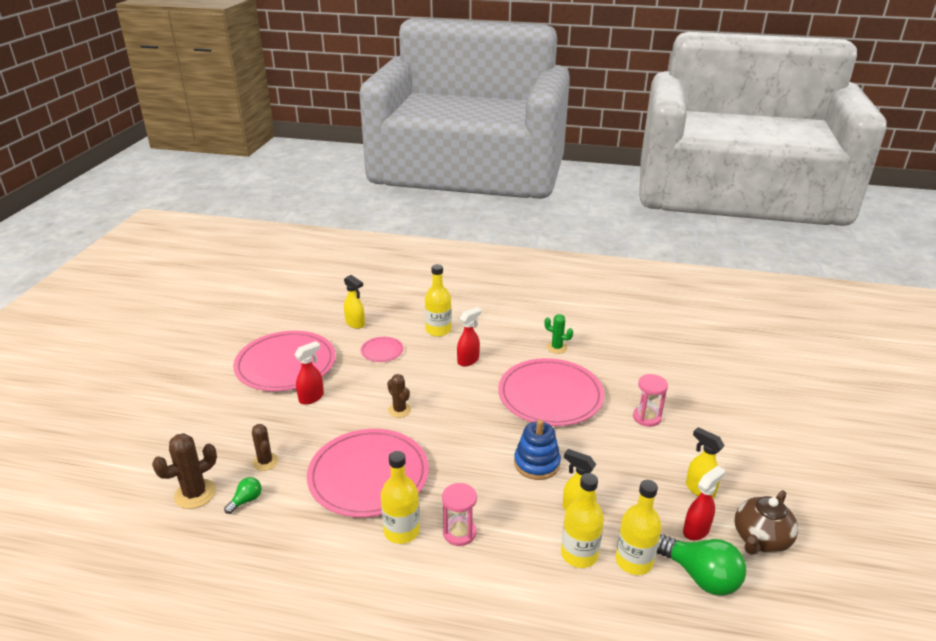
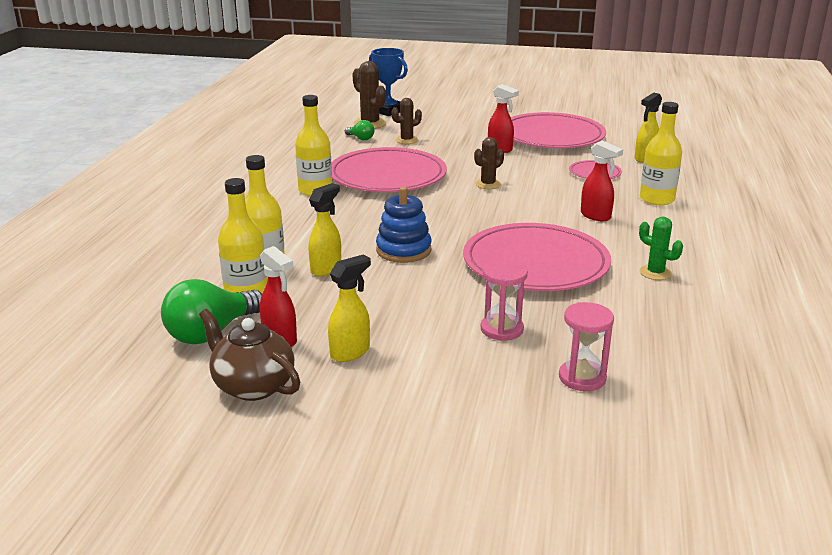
camera: 90 degrees right, 5 degrees down
(151, 478) = (388, 111): none -> blue trophy
(459, 533) = (308, 213): pink hourglass -> pink hourglass (582, 378)
(556, 348) = (655, 273): green cactus -> green cactus turned 75 degrees counterclockwise

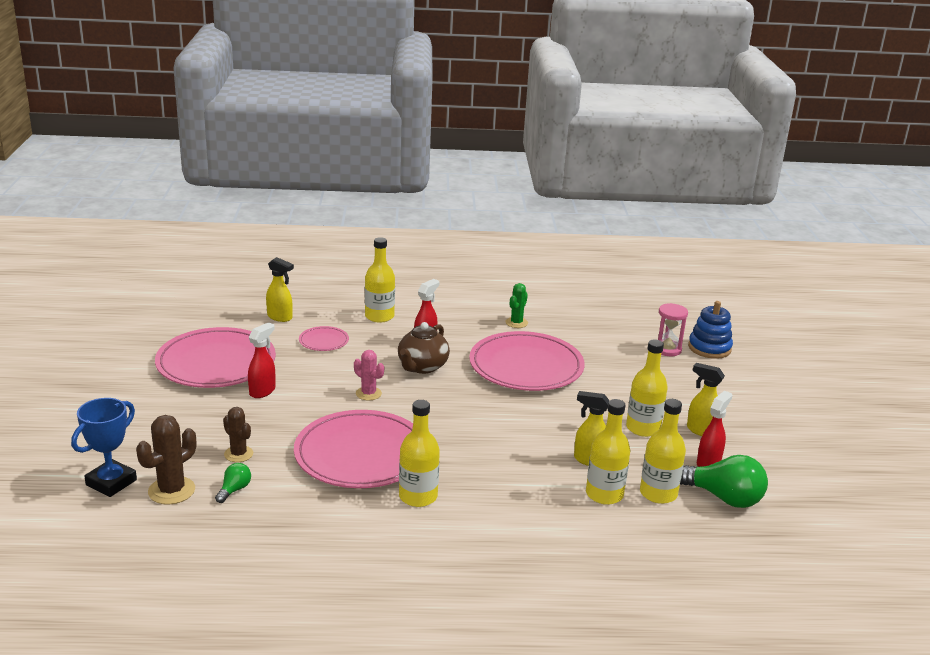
camera: 105 degrees left, 0 degrees up
(252, 386) = (769, 463): brown teapot -> brown teapot (422, 367)
(373, 312) = (643, 428): none -> yellow bottle
(403, 250) = (534, 426): blue stacking toy -> blue stacking toy (709, 348)
(488, 184) = (368, 393): brown cactus -> pink cactus
(501, 329) = (631, 376): pink hourglass -> none

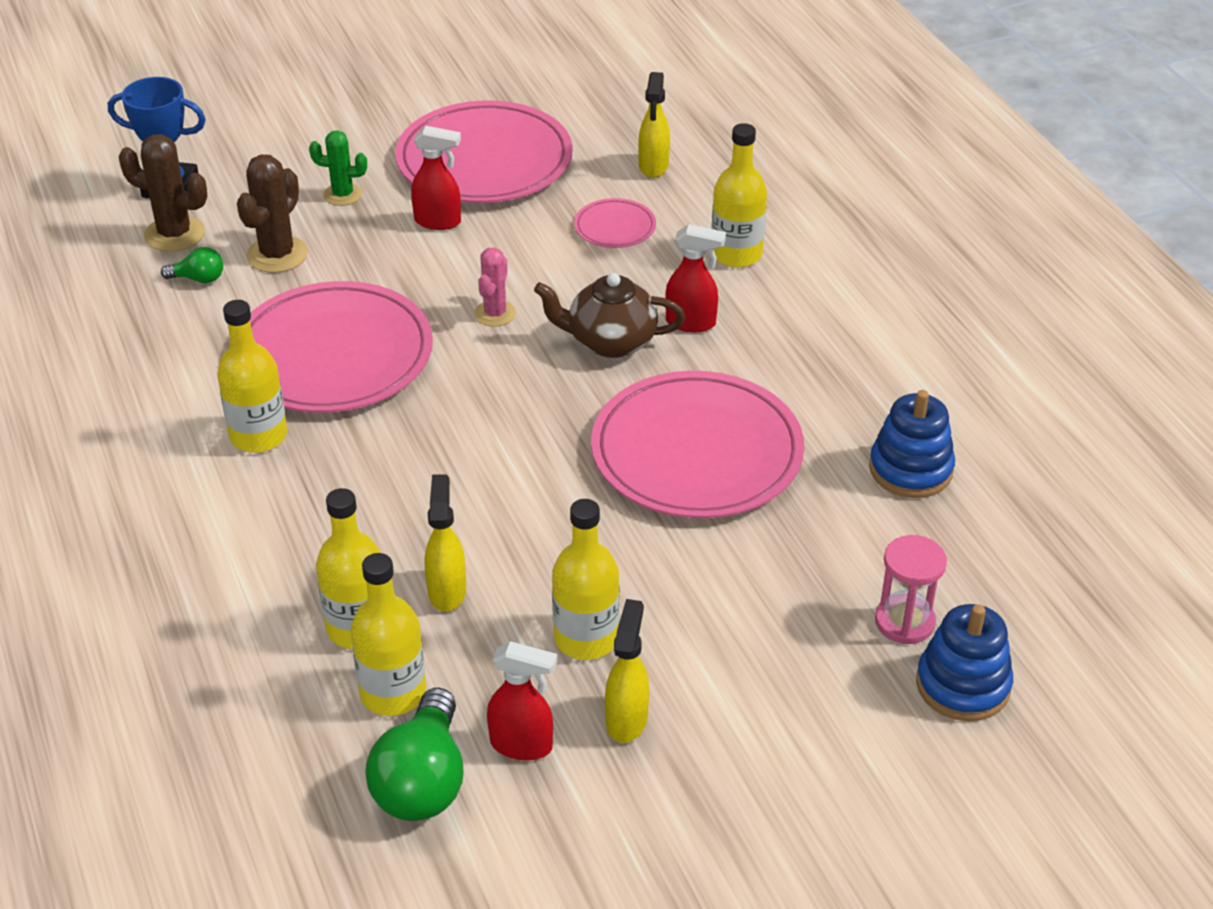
camera: 70 degrees right, 15 degrees up
(238, 454) = (277, 255): brown cactus -> brown cactus, size x1.52
(516, 323) = (844, 404): green cactus -> green cactus (343, 195)
(571, 321) = (910, 469): none -> blue stacking toy

